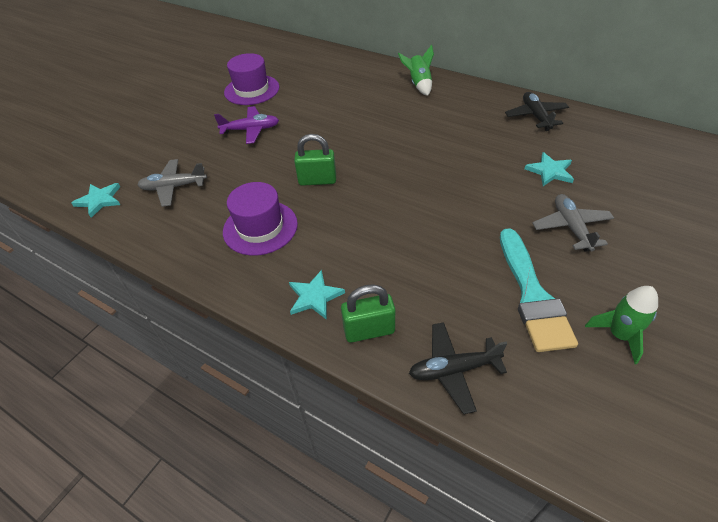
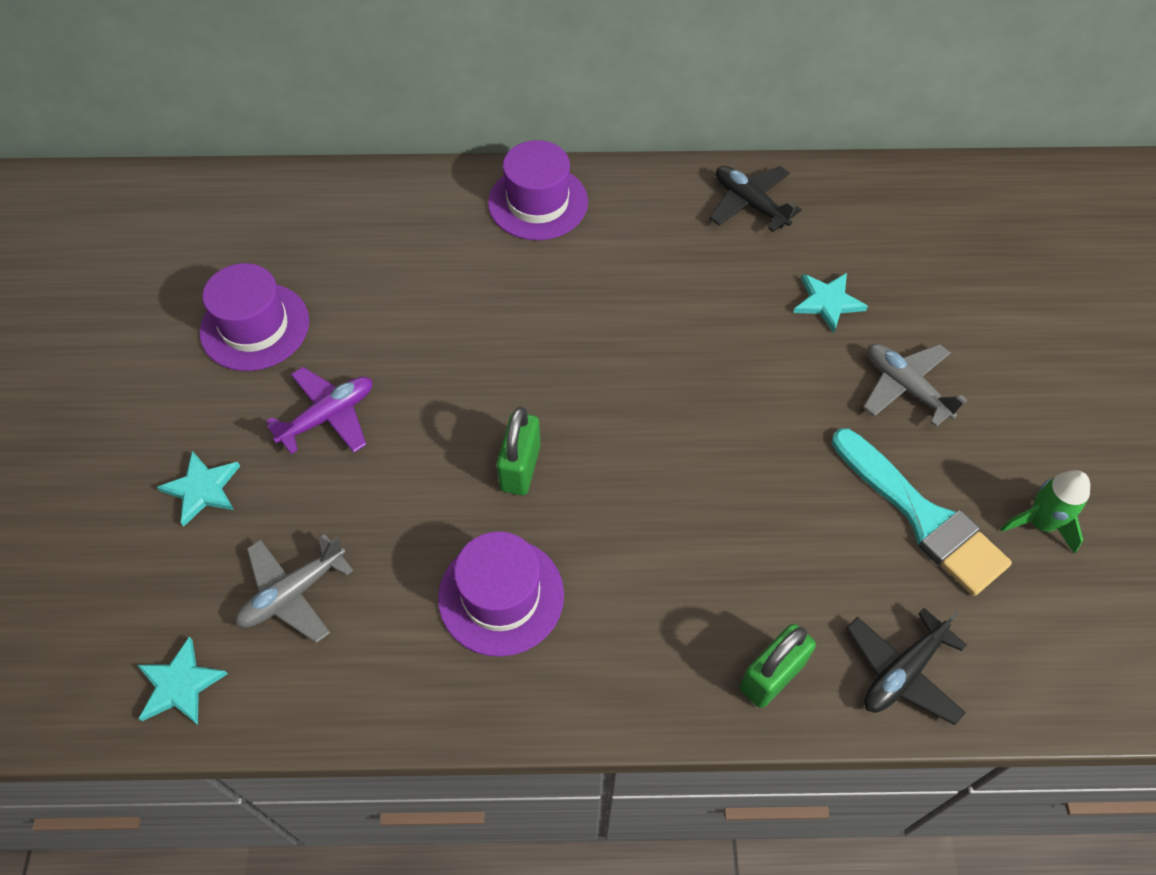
camera: 35 degrees left, 10 degrees up
(315, 297) = (667, 666): turquoise star -> turquoise star (202, 489)
(317, 180) = (520, 467): green padlock -> green padlock turned 45 degrees counterclockwise
(419, 84) = (538, 202): green rocket -> purple hat

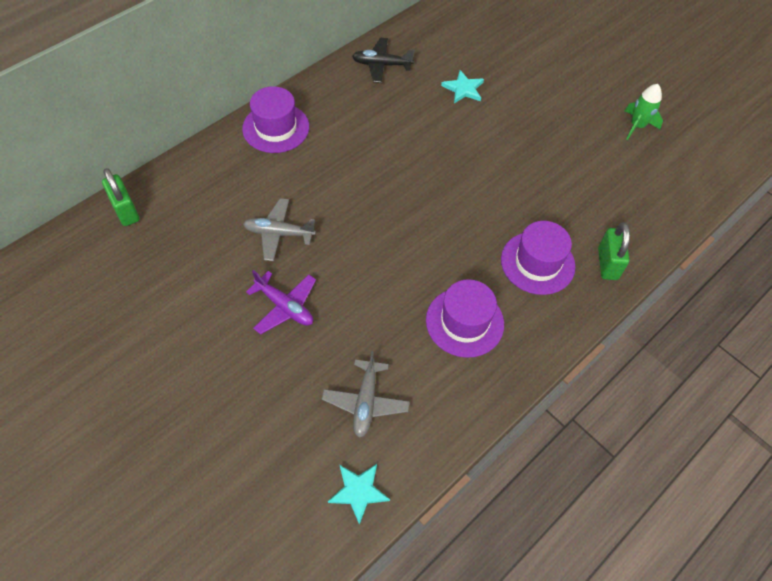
camera: 45 degrees left, 0 degrees up
(202, 489) = (257, 393): turquoise star -> none
(255, 327) = (189, 292): purple hat -> purple hat (537, 263)
(328, 416) = (285, 306): purple plane -> purple plane turned 120 degrees clockwise
(520, 467) = (409, 259): green padlock -> green padlock (126, 211)
(902, 672) = (650, 223): black plane -> none
(905, 387) = (533, 105): grey plane -> grey plane (279, 233)
(922, 517) = (594, 155): turquoise brush -> none

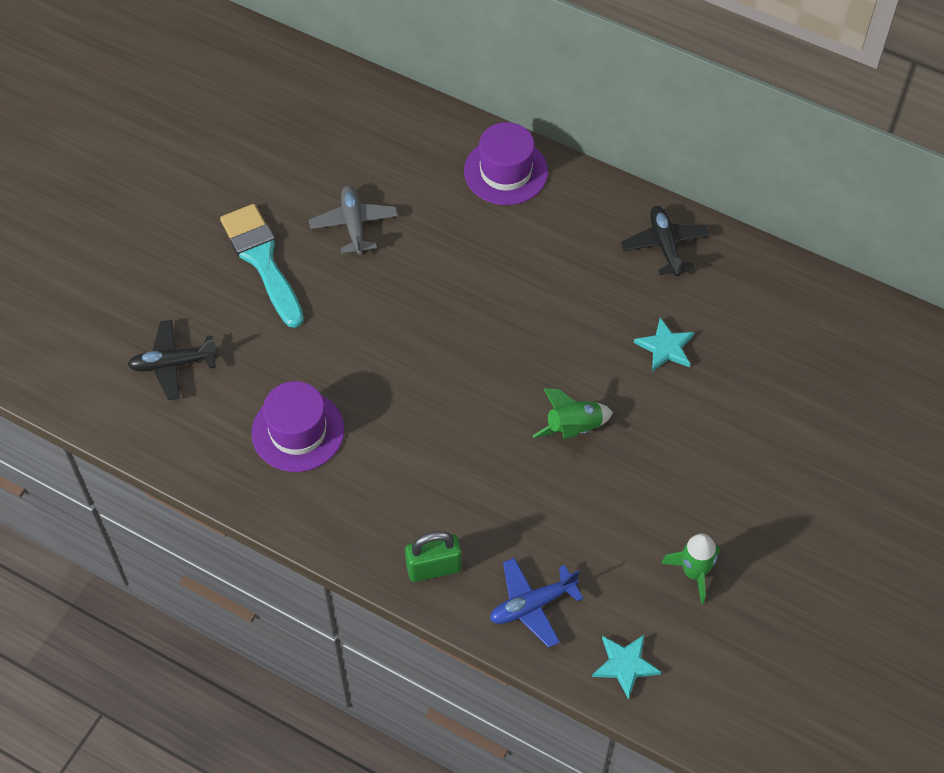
camera: 75 degrees right, 0 degrees up
(126, 211) = (333, 84): green padlock -> none
(285, 306) = (262, 260): purple plane -> turquoise brush
(358, 491) = (77, 384): turquoise star -> turquoise star (625, 665)
(365, 402) = (173, 364): grey plane -> black plane
(512, 153) = (573, 428): none -> green rocket
(537, 263) = (407, 489): purple hat -> none
(647, 215) = (532, 605): none -> blue plane

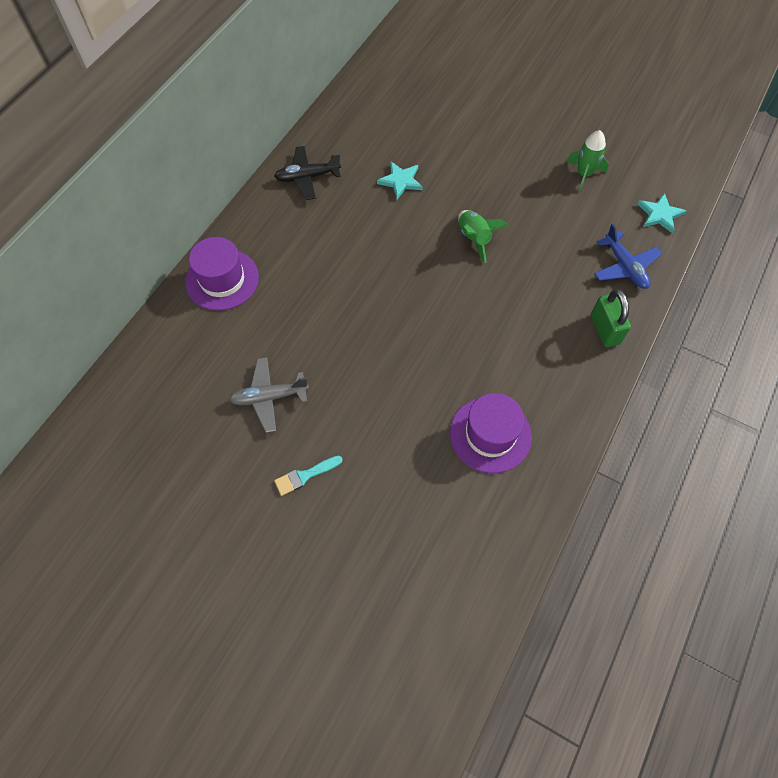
camera: 90 degrees left, 5 degrees up
(173, 364) = (423, 551): black plane -> none
(262, 260) = (305, 476): turquoise brush -> turquoise brush, size x0.48

